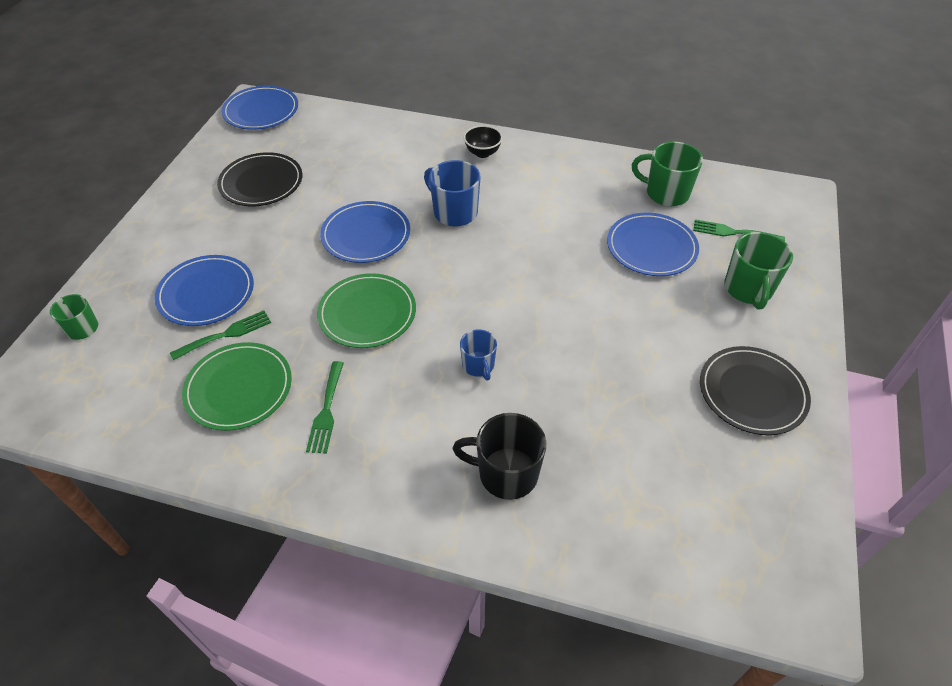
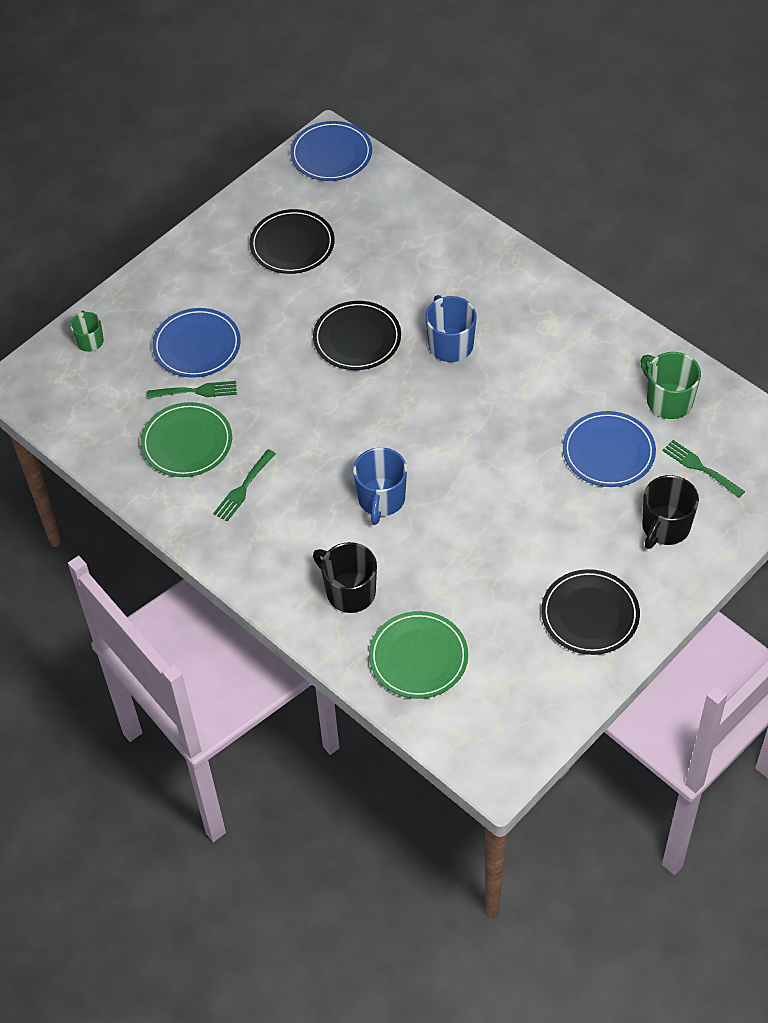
camera: 30 degrees right, 5 degrees up
(366, 235) = (357, 338): blue plate -> black plate
(367, 313) = (317, 417): green plate -> green plate (418, 657)
(478, 365) = (381, 500): blue mug -> blue mug, size x1.64
(482, 153) = (519, 286): black bowl -> none
(748, 289) = (665, 527): green mug -> black mug

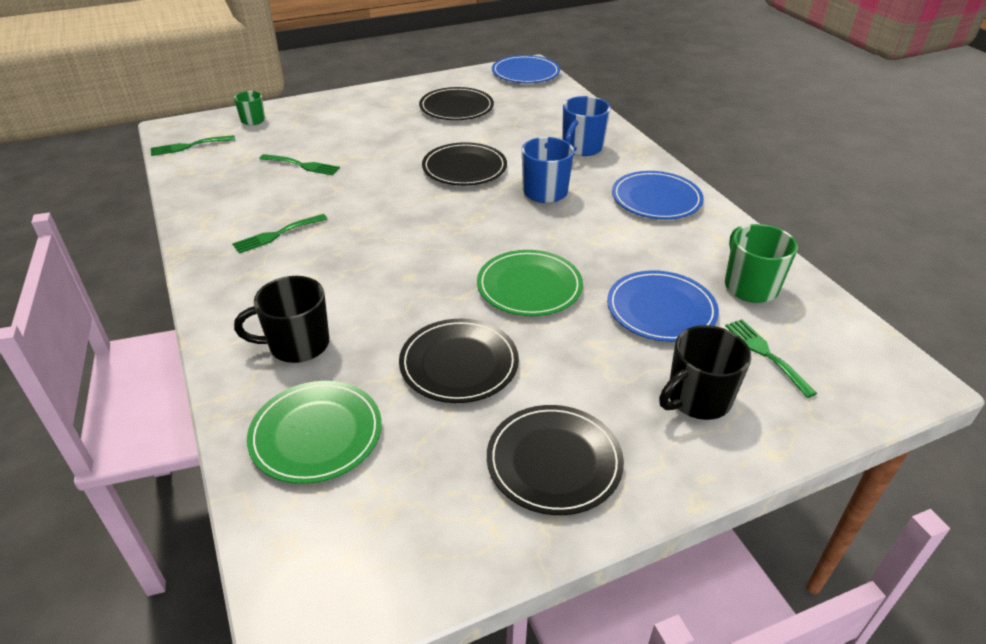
camera: 20 degrees right, 15 degrees down
(57, 405) = (189, 146): none -> green fork
(187, 442) = (261, 193): green plate -> green plate (529, 286)
(197, 346) = (330, 141): blue plate -> blue plate (656, 199)
(349, 592) = (297, 345): black mug -> black mug turned 75 degrees counterclockwise
(381, 500) = (394, 279): blue mug -> blue mug (581, 148)
(482, 561) = (459, 364): none -> black plate

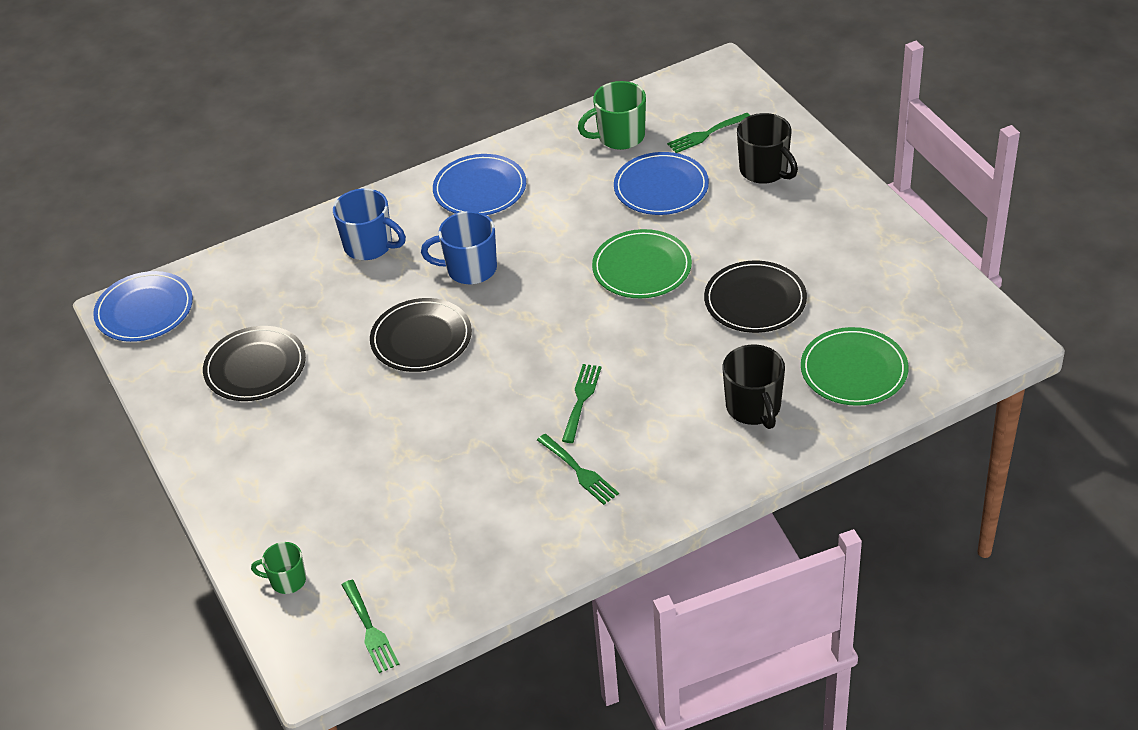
camera: 90 degrees left, 5 degrees up
(302, 165) = (421, 489): green fork -> green fork (581, 399)
(554, 462) = (845, 239): black plate -> none

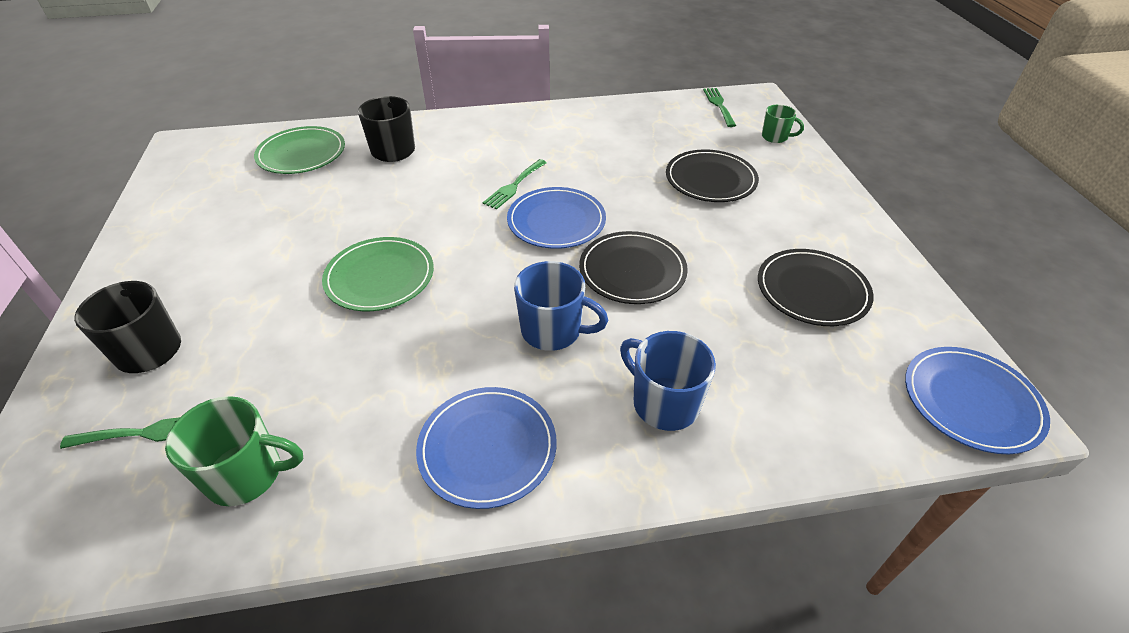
camera: 165 degrees left, 0 degrees up
(579, 471) = (544, 145): green fork -> none
(661, 187) = (275, 367): blue plate -> blue plate (556, 221)
(755, 300) = (313, 219): black plate -> black plate (710, 179)

